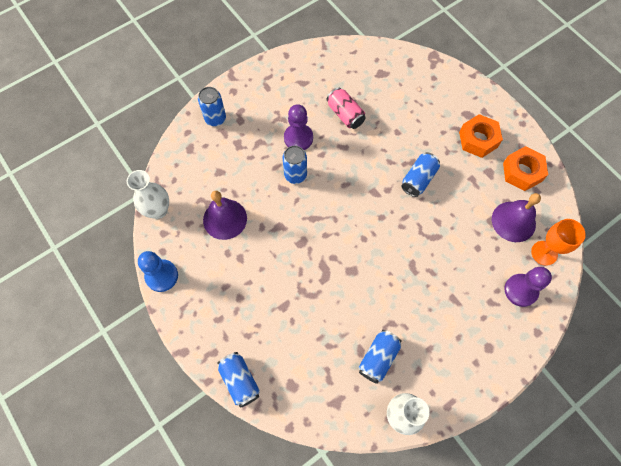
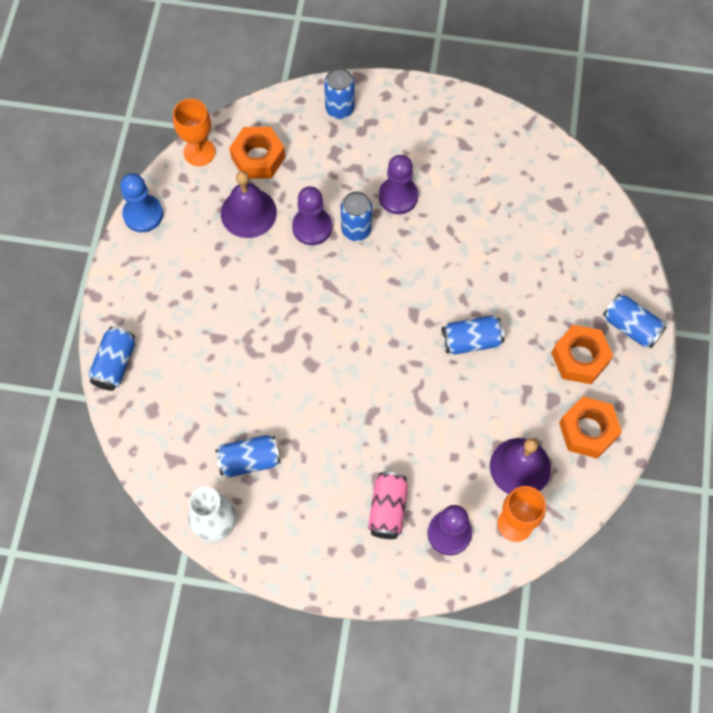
camera: 45 degrees right, 0 degrees up
(158, 210) = (199, 152): white vase -> orange goblet
(197, 183) = (258, 158): none -> orange nut
(270, 195) = (312, 227): none -> purple pawn
(345, 114) = (470, 213): pink can -> pink can (388, 509)
(483, 103) = (631, 327): none -> blue can

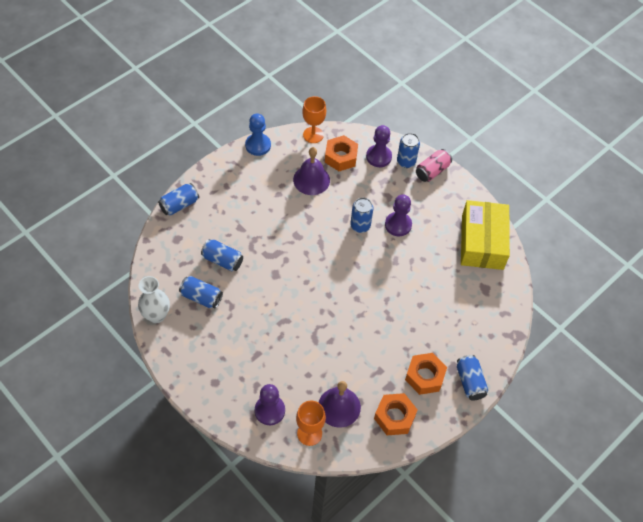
camera: 35 degrees right, 10 degrees down
(312, 227) = (338, 209): purple pawn -> purple pawn (378, 157)
(388, 509) = (248, 374): pink can -> pink can (432, 171)
(471, 341) = (371, 324): blue can -> blue can (222, 260)
(507, 149) = (482, 242): none -> yellow box

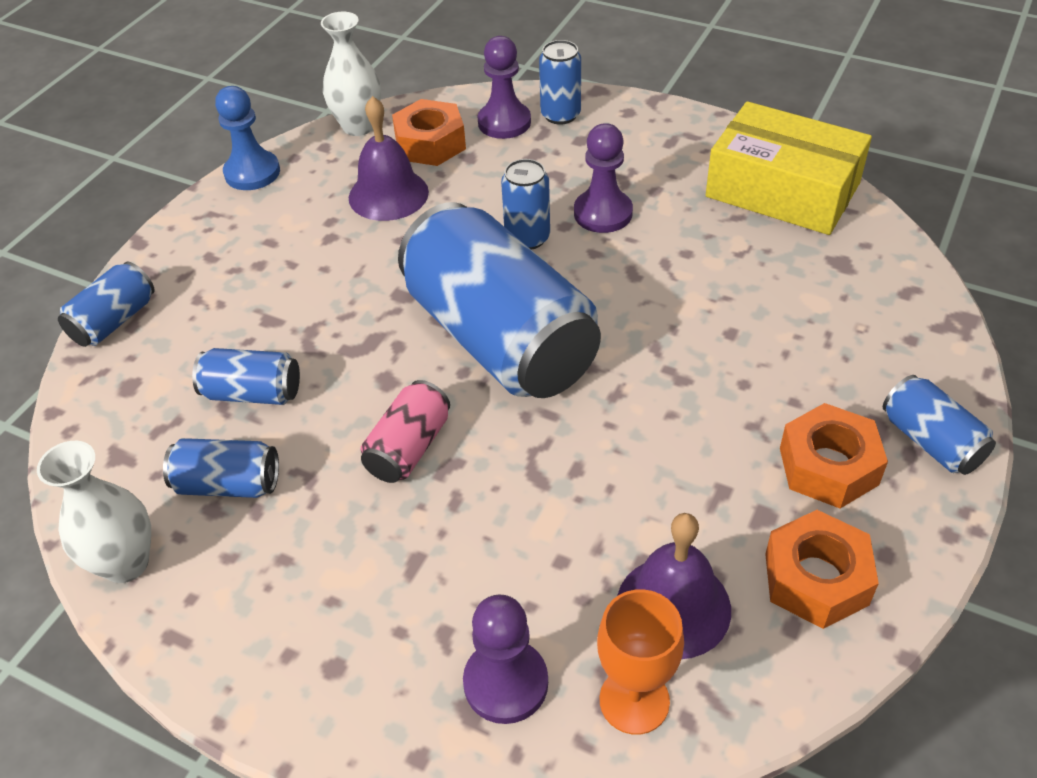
camera: 15 degrees left, 10 degrees down
(313, 135) = (358, 126): orange goblet -> white vase
(327, 272) = (500, 338): none -> blue can
(432, 171) = (618, 114): pink can -> pink can (409, 448)
(482, 242) = (782, 190): yellow box -> yellow box turned 45 degrees counterclockwise

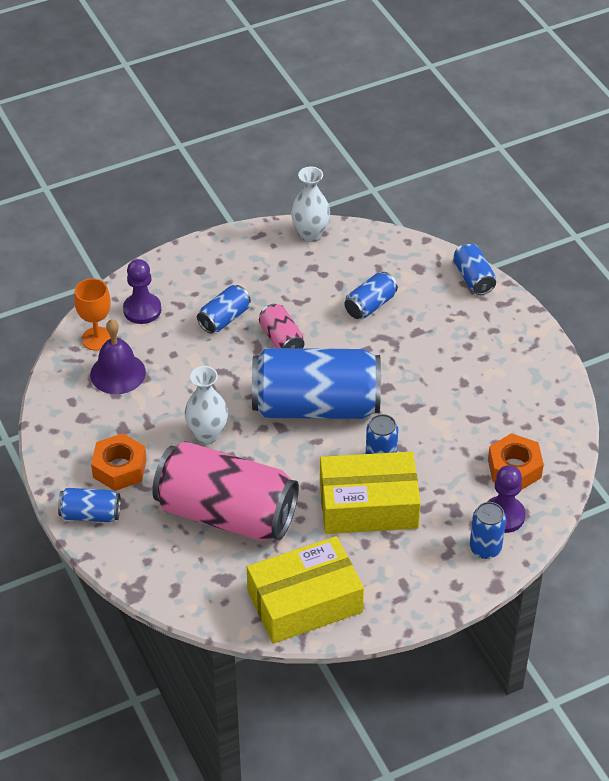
camera: 125 degrees right, 0 degrees up
(228, 484) = (321, 276): blue can -> blue can (224, 318)
(252, 173) = (560, 377): blue pawn -> none
(358, 126) = (566, 445): white vase -> white vase (207, 434)
(388, 194) = (479, 424): purple bell -> none
(603, 213) = (368, 505): purple pawn -> yellow box
(758, 315) = (226, 513): none -> pink can
(816, 579) = (80, 423): orange nut -> none

